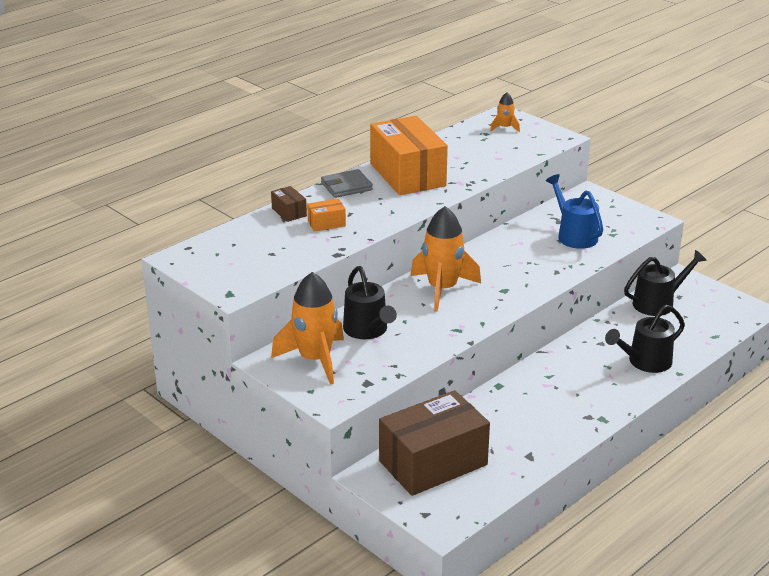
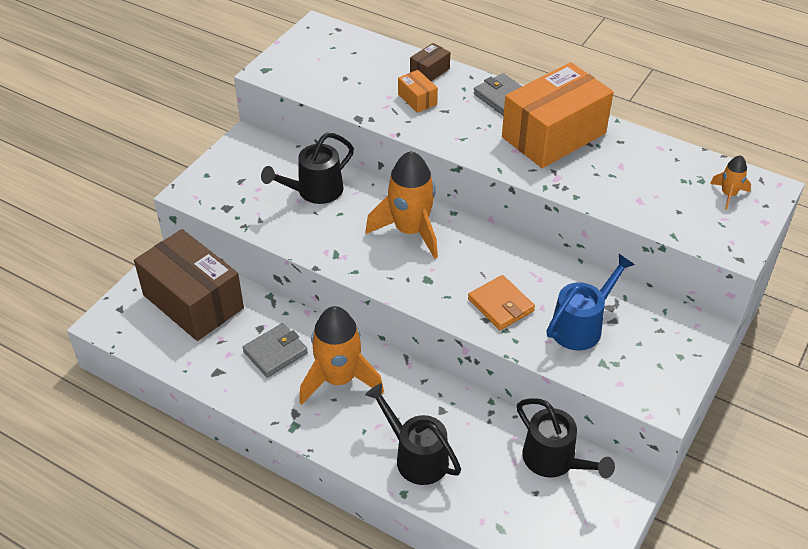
camera: 75 degrees right, 15 degrees up
(315, 360) = (256, 167): orange rocket -> orange rocket (339, 379)
(515, 419) = (275, 352): none -> grey wallet
(543, 263) = (501, 305): none -> orange wallet

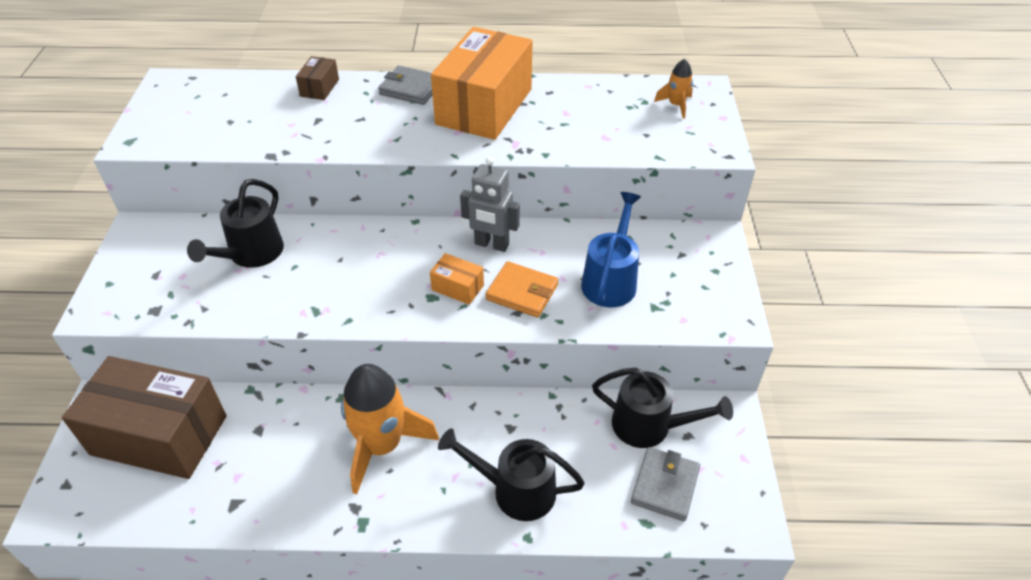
camera: 30 degrees left, 0 degrees up
(275, 352) = (292, 449): grey wallet -> grey wallet (665, 485)
(410, 231) = (382, 255): orange rocket -> none
(417, 99) = (324, 117): orange box -> orange box (457, 287)
(502, 256) = (491, 244): none -> grey robot

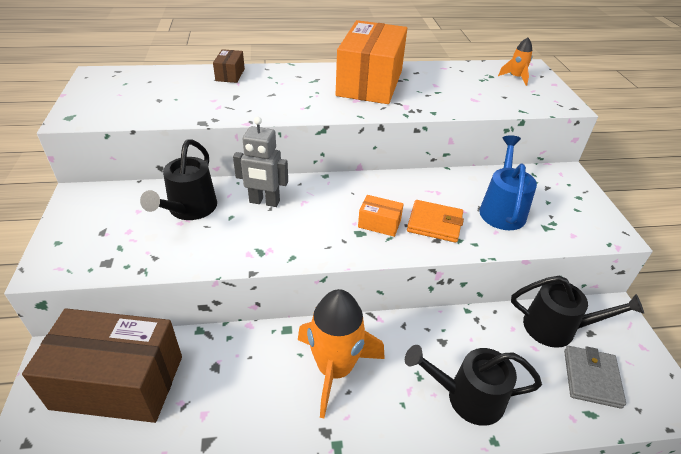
camera: 10 degrees left, 5 degrees down
(411, 88) = (306, 73): grey wallet -> none
(491, 244) = (395, 189): grey robot -> grey robot (264, 202)

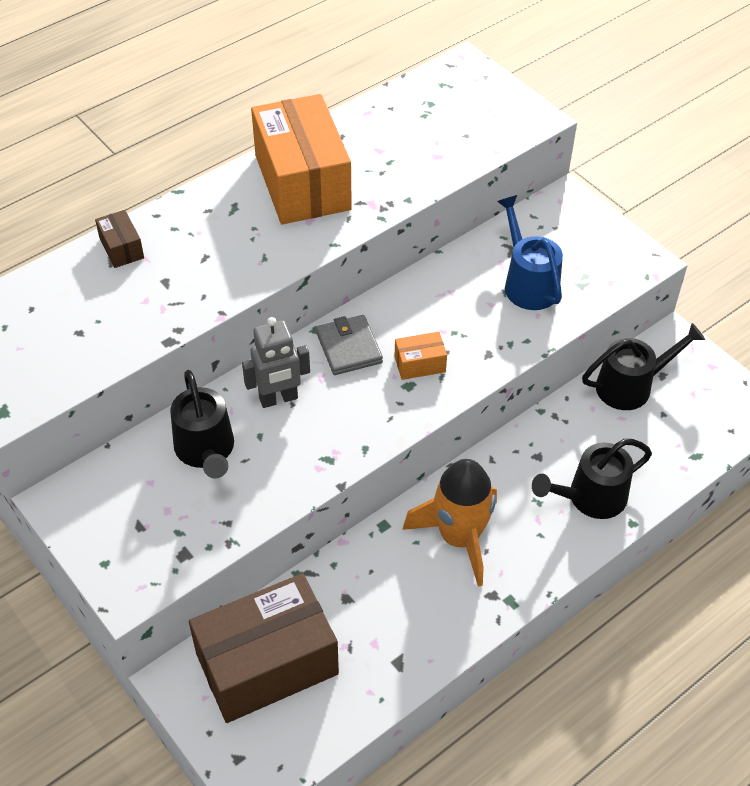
camera: 30 degrees left, 10 degrees up
(434, 224) = (474, 335): orange wallet -> none
(515, 77) = (459, 94): orange rocket -> none
(591, 378) = (682, 422): grey wallet -> grey wallet (349, 348)

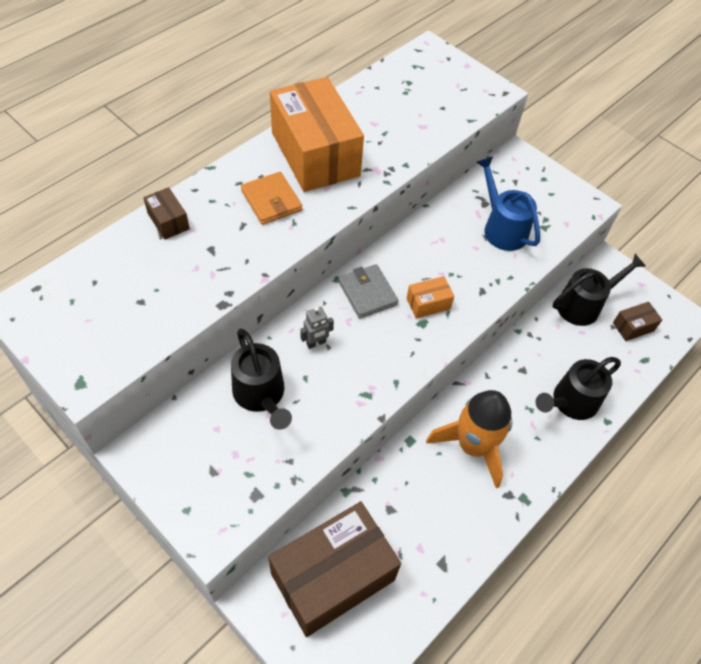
camera: 10 degrees left, 5 degrees up
(242, 232) = (271, 201): none -> orange wallet
(278, 399) = (316, 343): grey robot -> grey robot, size x0.61
(689, 416) = (633, 327): none -> brown box

